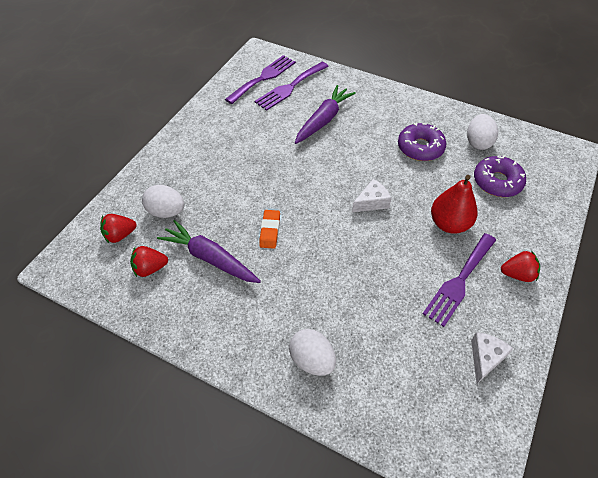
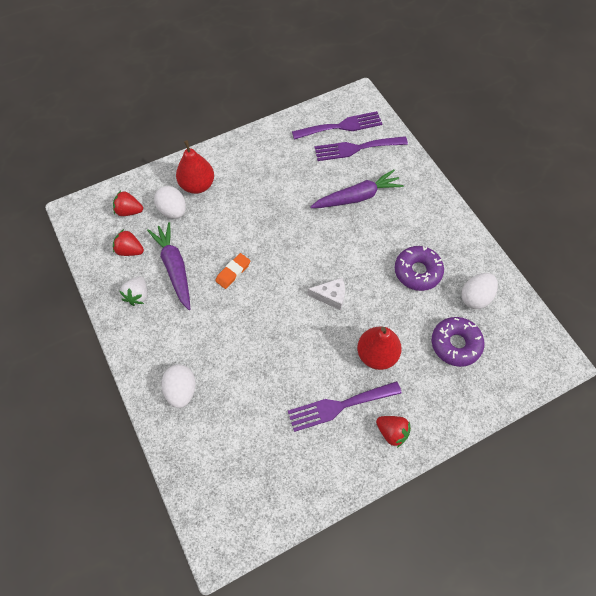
camera: 35 degrees right, 10 degrees up
(173, 179) = (197, 185): none -> red pear
(193, 303) = (138, 295): none -> white strawberry
(485, 358) = (302, 475): white cheese -> none

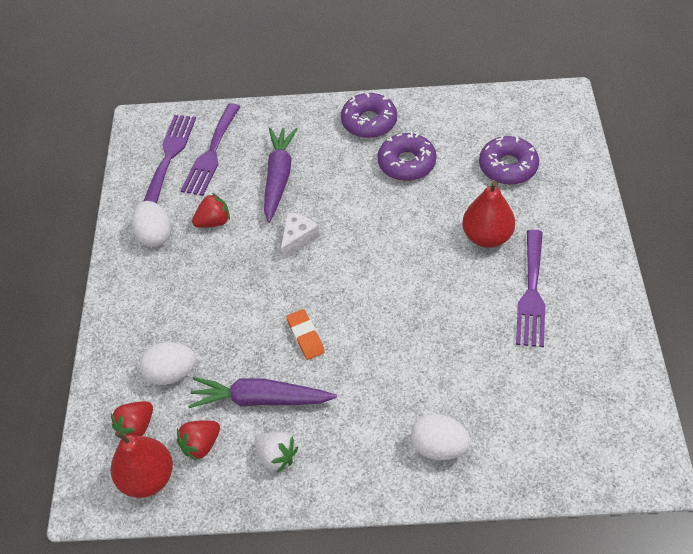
camera: 60 degrees left, 10 degrees down
(197, 185) = (150, 332): red pear -> red pear (147, 478)
(331, 296) = (394, 251): white cheese -> white cheese (298, 239)
(392, 432) = (581, 258): red strawberry -> red strawberry (213, 222)
(443, 230) = (369, 122): none -> purple donut
(475, 297) = (463, 129): white egg -> white egg (155, 235)

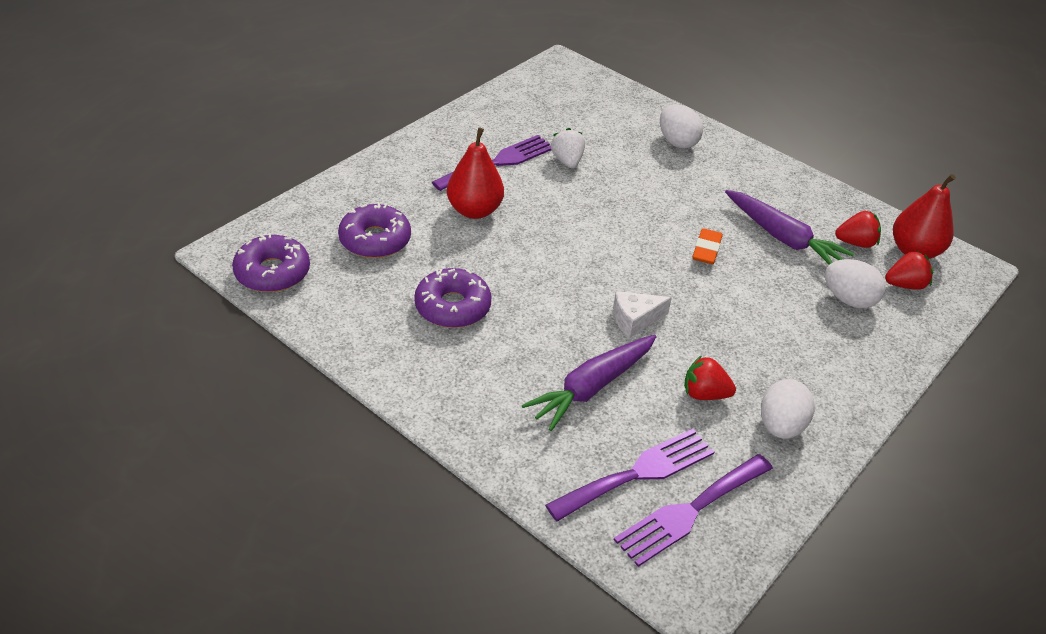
camera: 145 degrees left, 10 degrees down
(277, 456) = (799, 203): white strawberry -> white strawberry (567, 161)
(369, 122) = (429, 372): purple donut -> purple donut (272, 272)

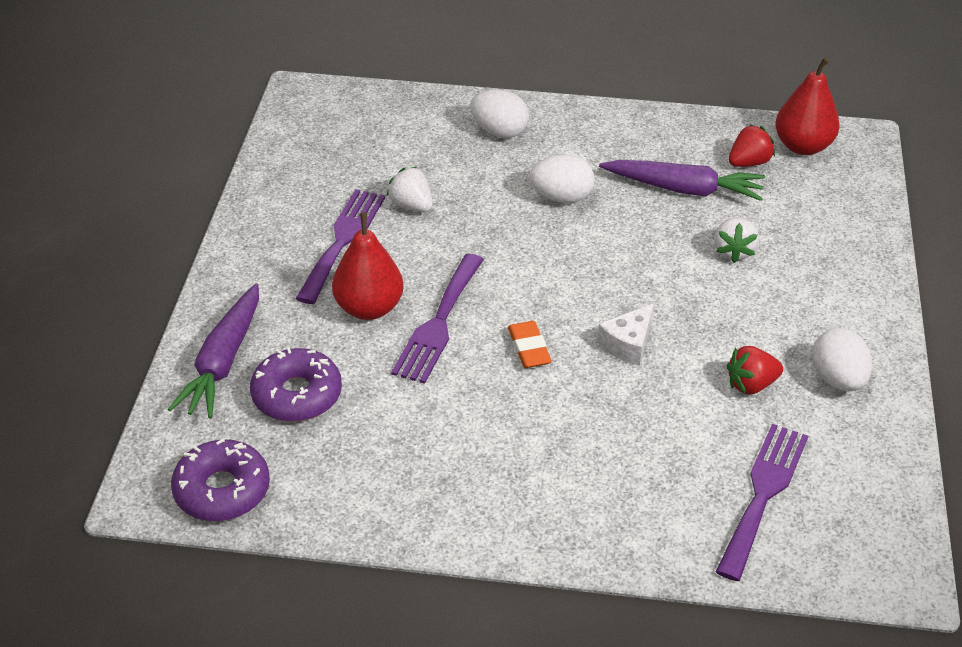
camera: 30 degrees left, 0 degrees up
(452, 307) = (446, 425): purple donut -> none
(591, 388) = (651, 435): purple carrot -> purple carrot (223, 362)
(690, 511) = (835, 503): purple fork -> purple fork (438, 323)
(706, 250) = (628, 237): orange eraser -> orange eraser (529, 348)
(782, 297) = (733, 251): none -> white strawberry
(848, 299) = (789, 224): white egg -> white egg (561, 197)
(905, 285) = (822, 185): red strawberry -> none

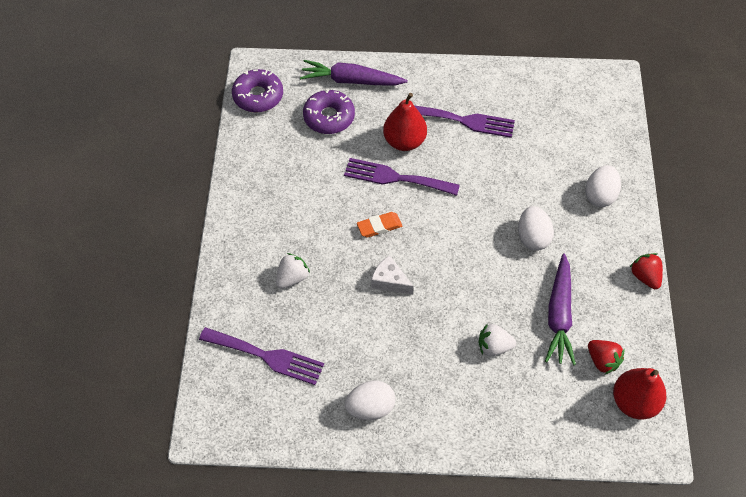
camera: 85 degrees right, 15 degrees up
(411, 205) = (506, 152): white strawberry -> white strawberry (292, 278)
(751, 385) = (360, 353): red strawberry -> red strawberry (645, 277)

